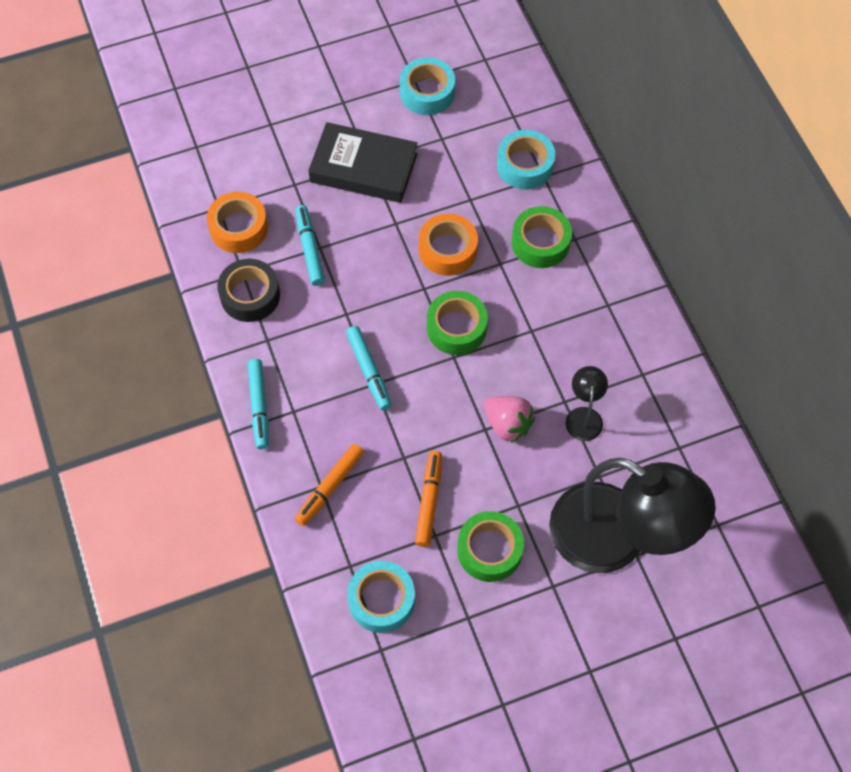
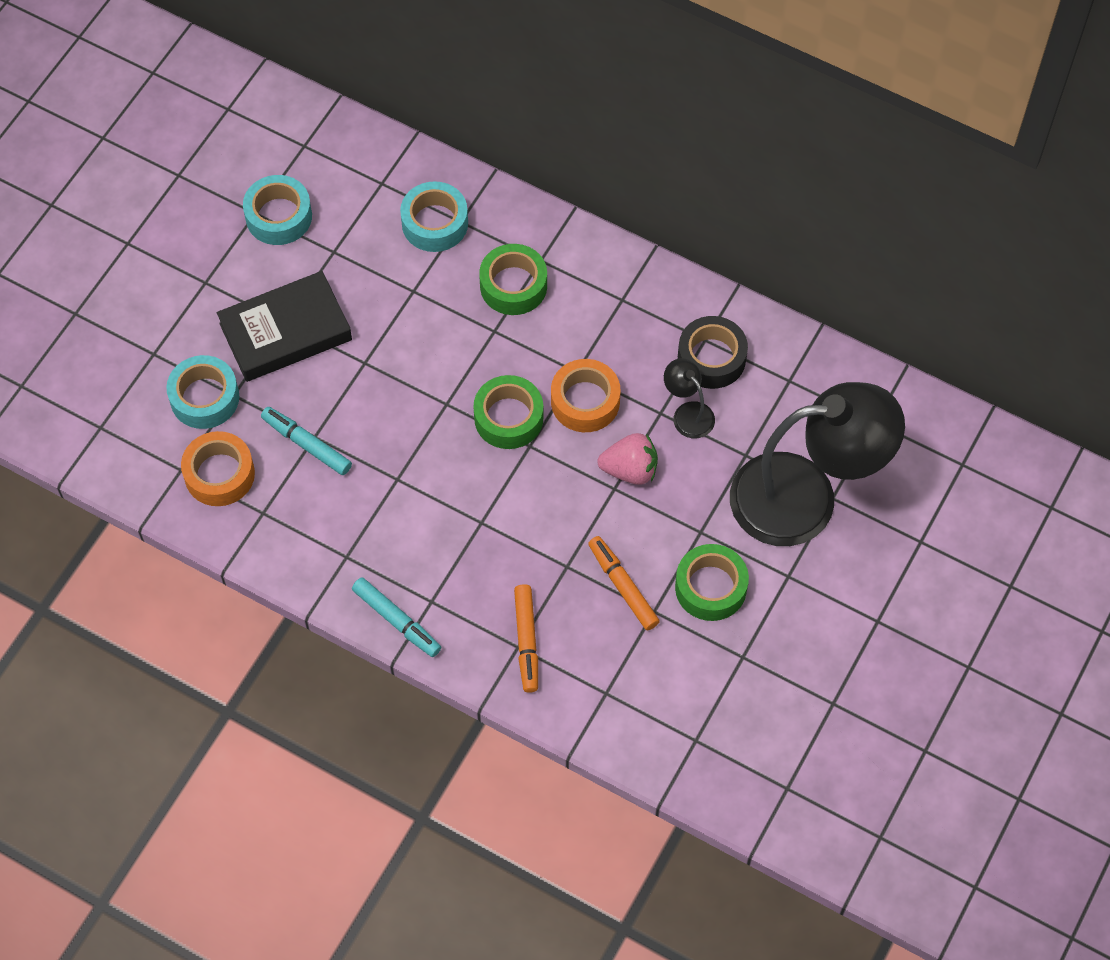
camera: 40 degrees left, 0 degrees up
(250, 295) = (291, 528): black tape -> black tape (711, 358)
(369, 371) = (466, 514): turquoise marker -> none
(381, 600) = (659, 699): turquoise tape -> turquoise tape (204, 398)
(448, 250) = (436, 353): orange tape -> orange tape (585, 401)

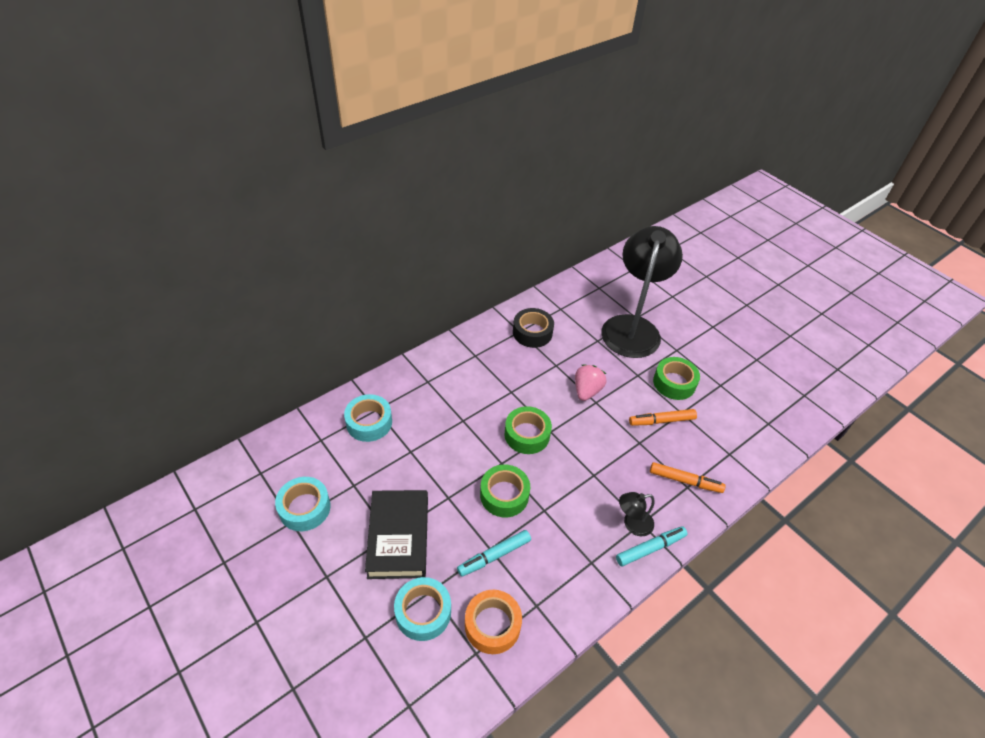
camera: 70 degrees left, 15 degrees down
(513, 285) = (437, 400): green tape -> green tape (504, 495)
(585, 401) = (533, 395): orange tape -> none
(688, 413) = (562, 354): black lamp -> black lamp (632, 524)

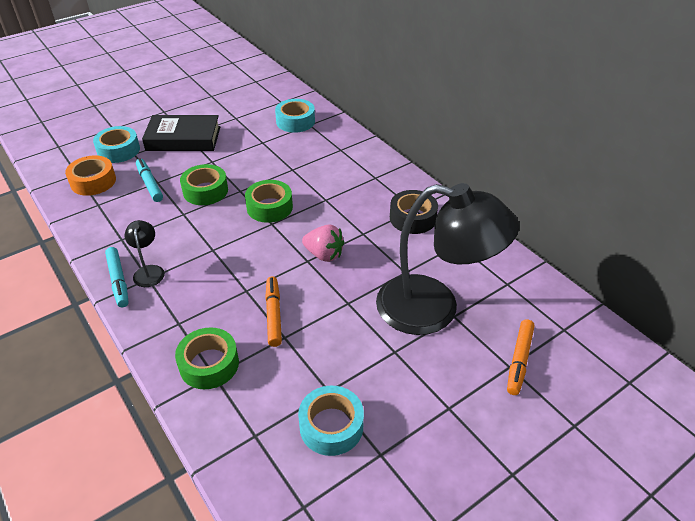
camera: 95 degrees right, 5 degrees down
(305, 508) = (221, 99): turquoise tape -> turquoise tape (331, 426)
(674, 383) = (333, 338): green tape -> green tape (209, 364)
(685, 481) = (186, 322): orange marker -> orange marker (519, 360)

